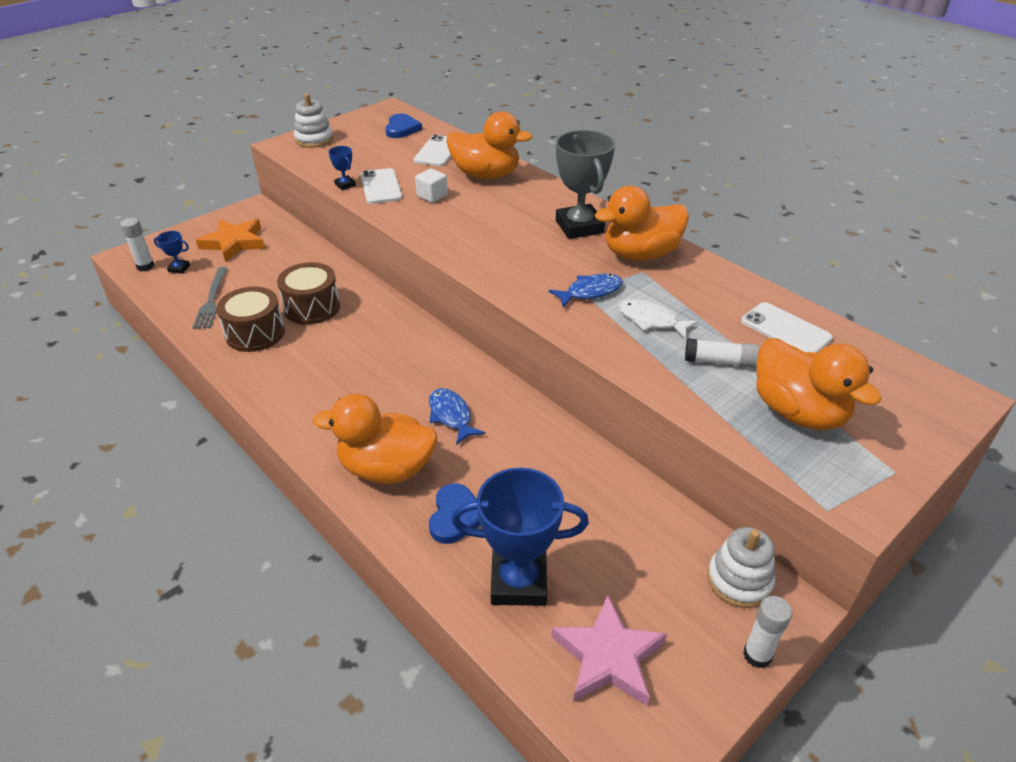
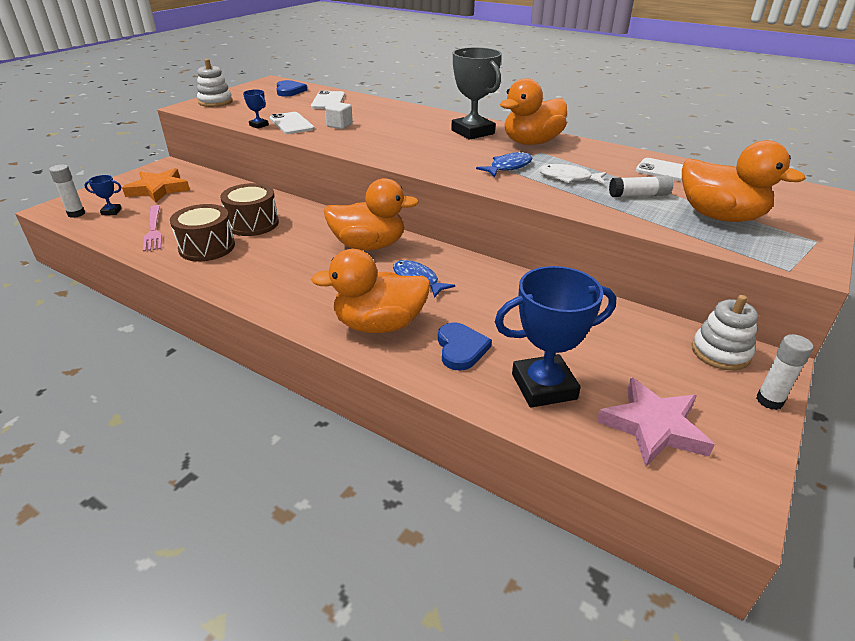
camera: 15 degrees left, 5 degrees down
(211, 300) = (153, 229): grey fork -> pink fork
(486, 175) = (377, 110): orange duck -> orange duck (369, 245)

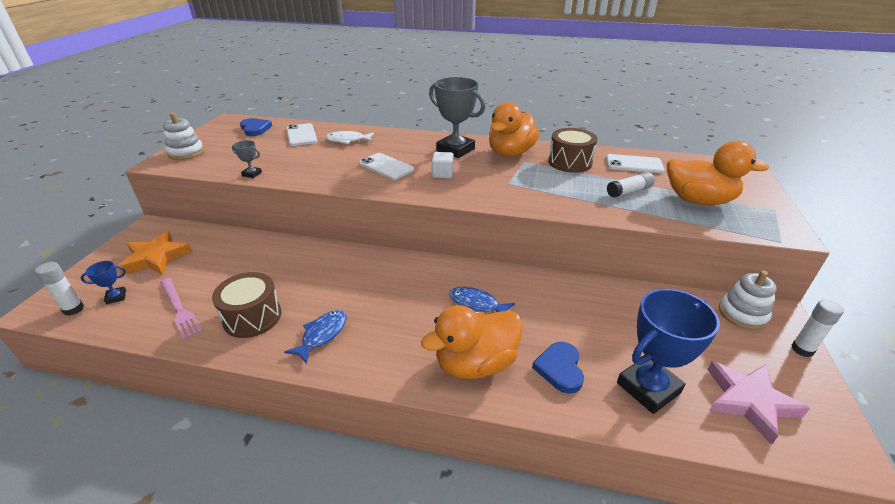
camera: 20 degrees left, 0 degrees up
(253, 224) = (284, 277): brown drum -> brown drum (570, 162)
(259, 125) = (252, 174): blue trophy -> grey trophy
(291, 124) = (284, 167): white phone -> white phone (386, 167)
(339, 125) = (332, 161): white cube -> white cube (442, 174)
(369, 245) = (411, 277): orange duck -> none
(461, 348) = (560, 368): blue heart -> blue heart turned 150 degrees counterclockwise
(508, 167) = (511, 182): blue fish -> blue fish (322, 335)
(568, 178) = (565, 184): white fish -> white fish (347, 140)

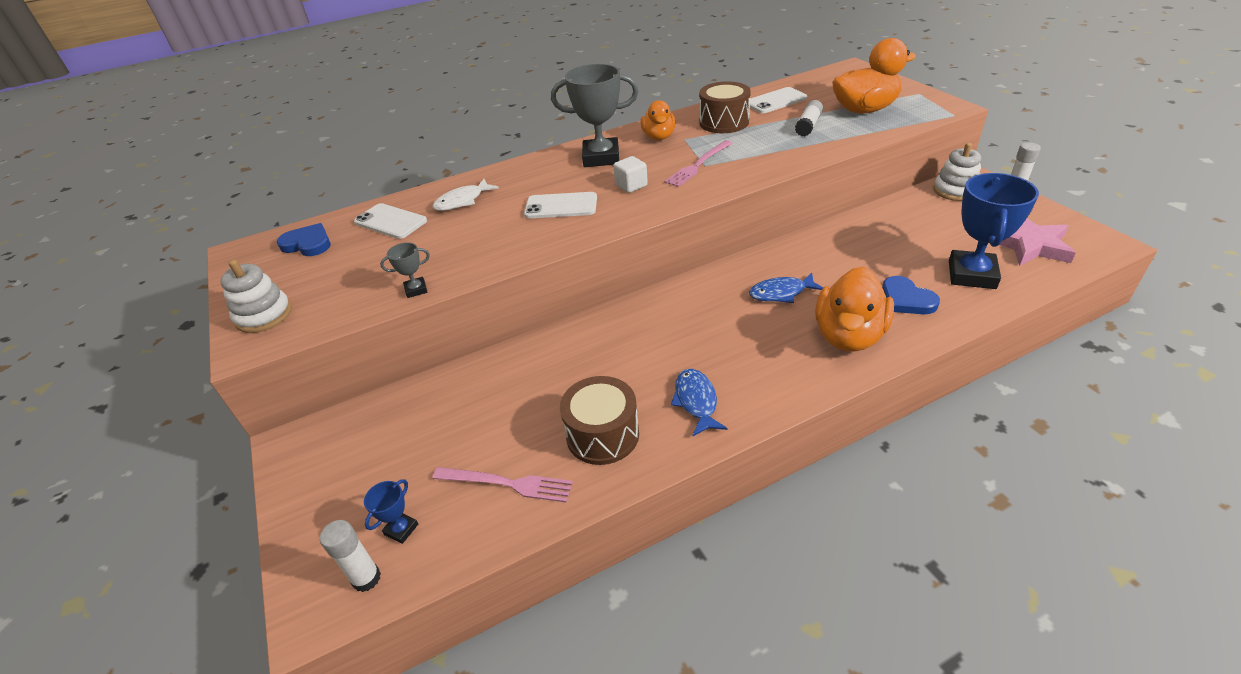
camera: 35 degrees left, 5 degrees up
(156, 257) = (372, 463): orange star -> none
(504, 181) = (698, 165): none -> pink fork
(510, 153) = (658, 137): orange duck -> orange duck, size x0.62

